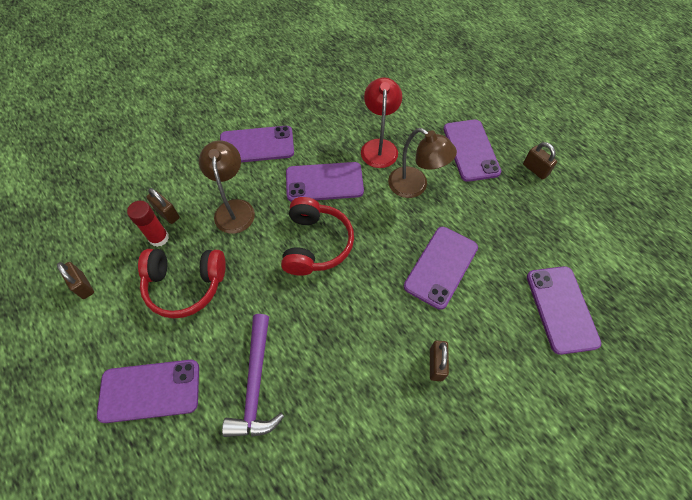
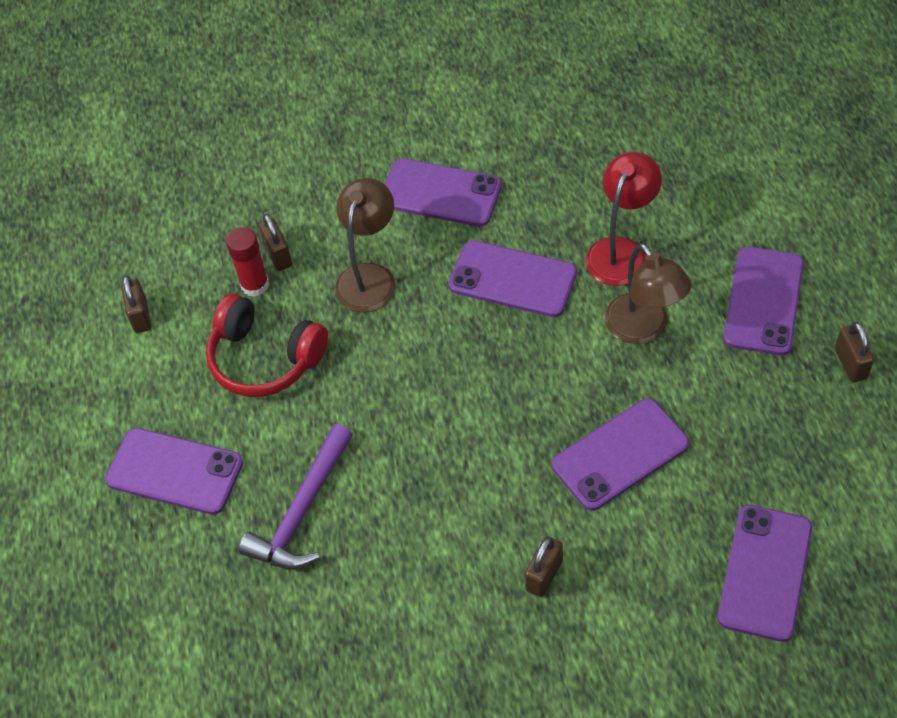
camera: 30 degrees right, 5 degrees down
(316, 244) = (459, 363): red headphones -> none

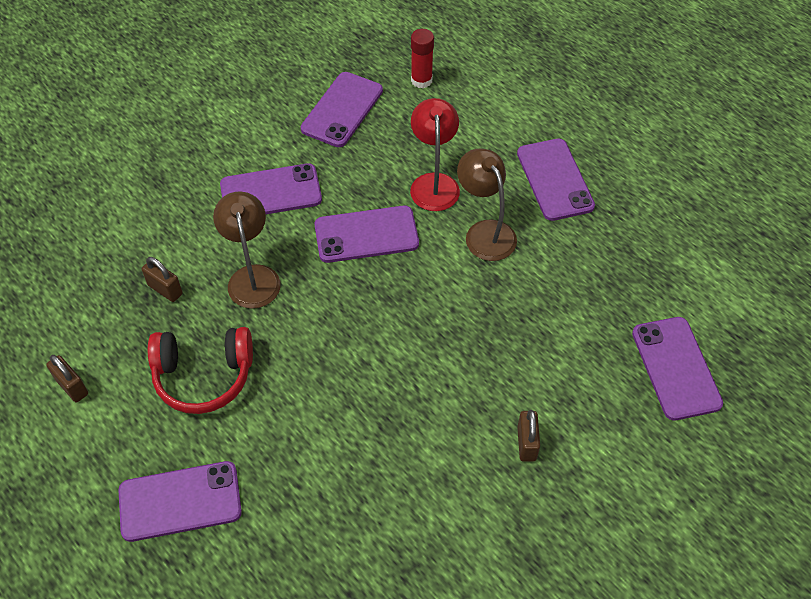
camera: 35 degrees left, 0 degrees up
(255, 285) = (159, 321): red glue stick -> red glue stick (421, 80)
(302, 511) = (309, 483): purple hammer -> none
(620, 454) = (525, 329): purple phone -> purple phone (342, 110)
(644, 329) = (485, 232): brown lamp -> brown lamp turned 150 degrees counterclockwise
(850, 364) = (639, 199): brown padlock -> none

